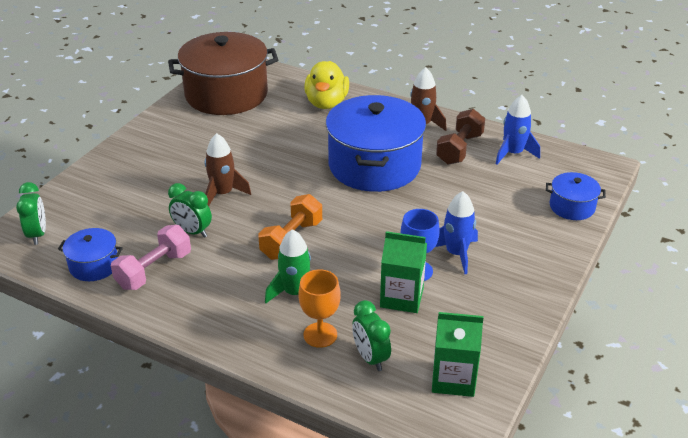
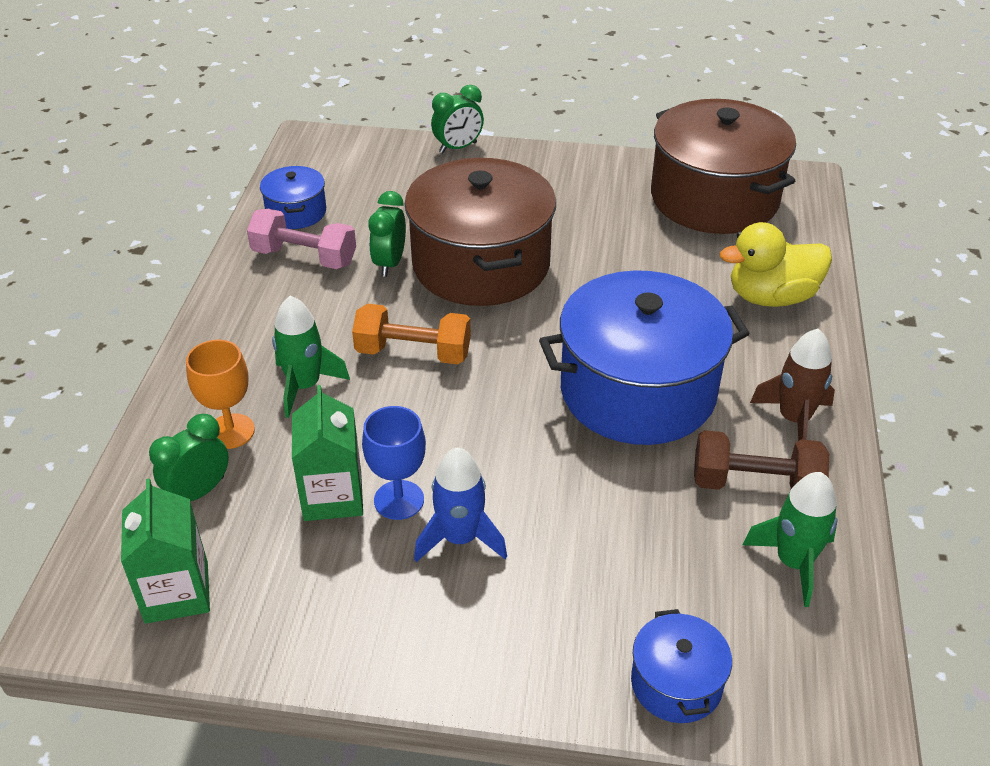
camera: 70 degrees right, 5 degrees up
(37, 234) = (333, 157): green clock -> green clock (458, 148)
(223, 194) = (480, 264): brown rocket -> brown pot
(513, 153) = (793, 562): blue rocket -> green rocket

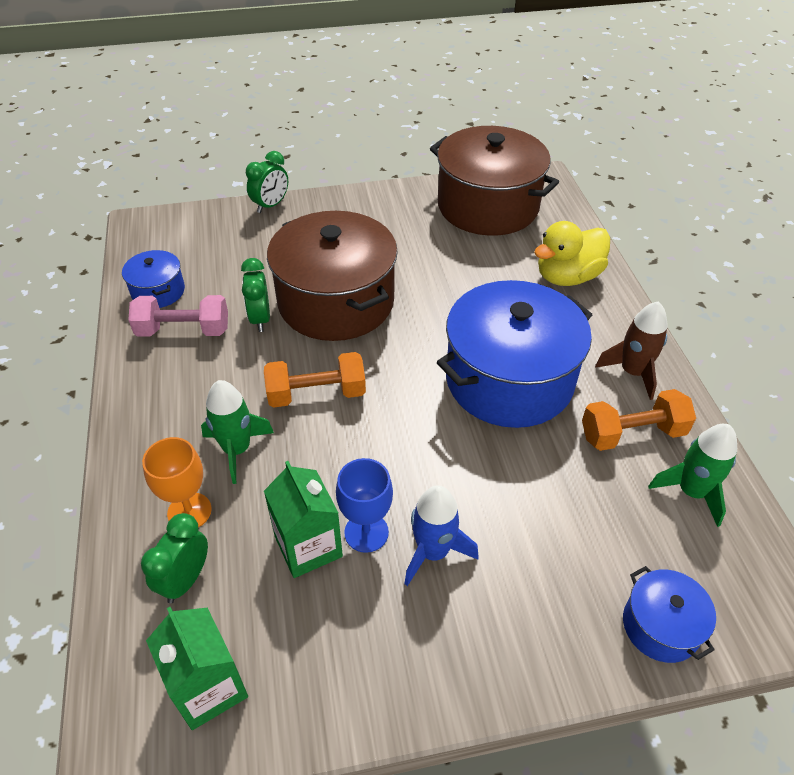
camera: 20 degrees left, 5 degrees up
(755, 484) = (632, 434): brown dumbbell -> orange dumbbell

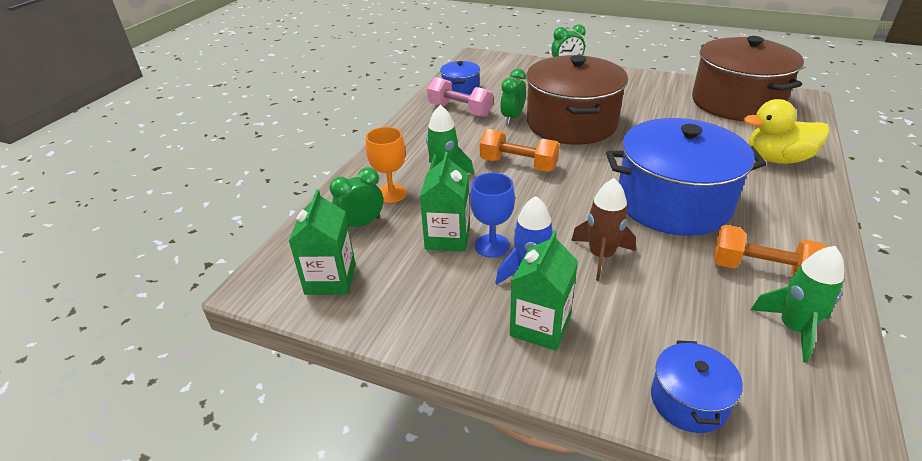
camera: 35 degrees right, 10 degrees down
(485, 616) = (540, 326): none -> green carton
(632, 372) = (794, 233): brown rocket -> brown rocket (601, 256)

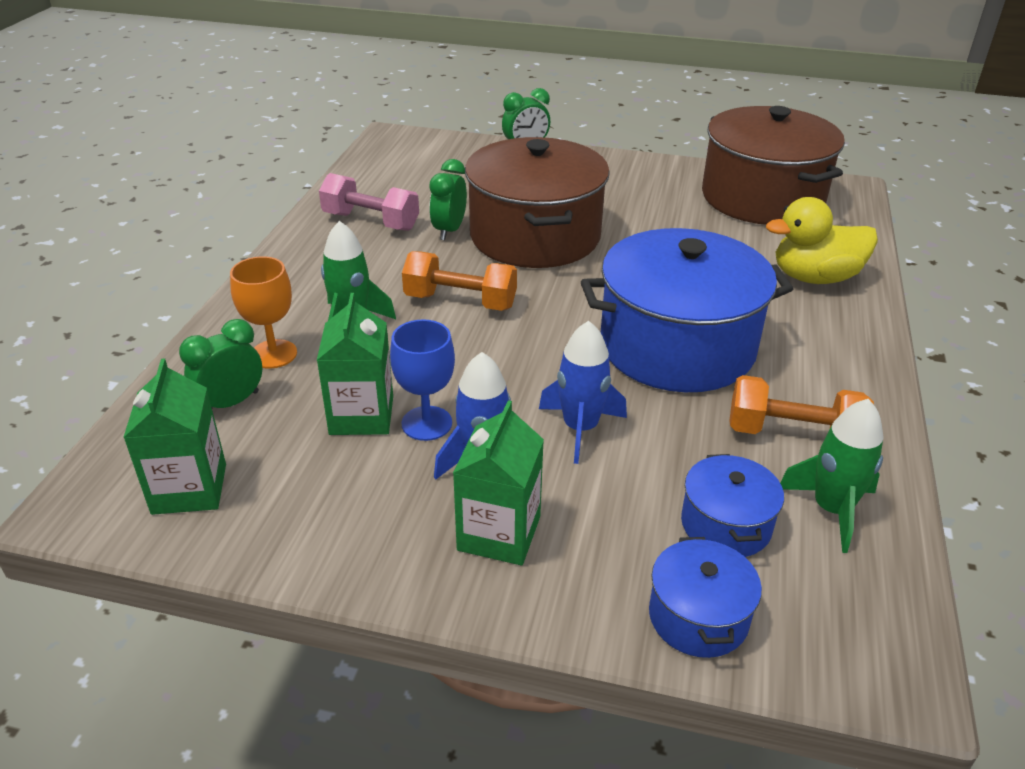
camera: 10 degrees left, 0 degrees up
(460, 89) = (370, 188): blue pot -> blue pot (725, 525)
(601, 256) = (580, 428): brown rocket -> blue rocket

